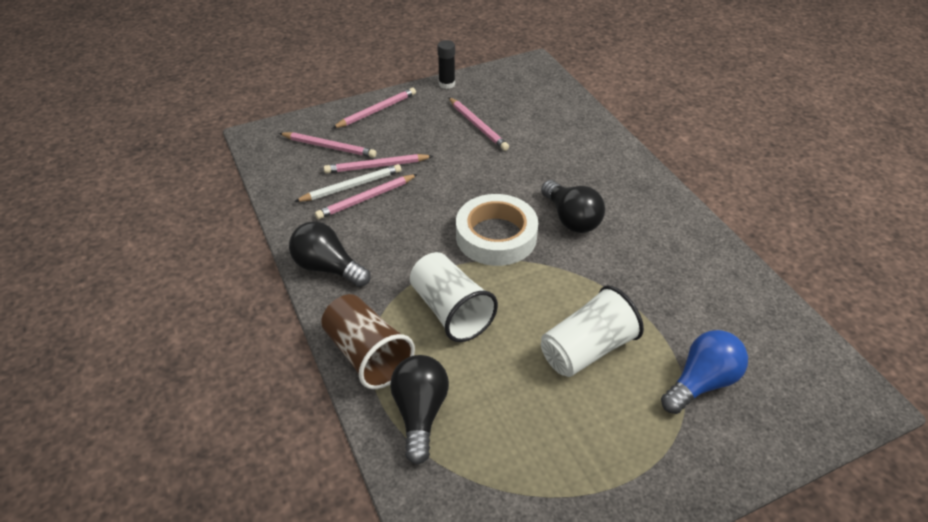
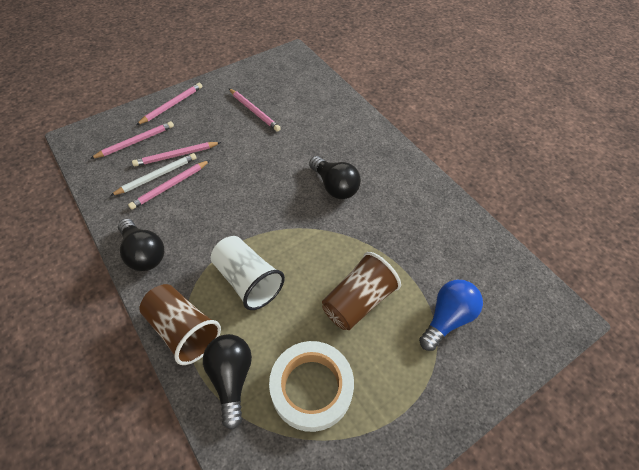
camera: 10 degrees left, 10 degrees up
(328, 268) = (143, 253): black light bulb -> black light bulb turned 150 degrees counterclockwise
(329, 147) = (136, 142): pink pencil -> pink pencil turned 45 degrees counterclockwise
(447, 84) = (226, 76): black glue stick -> none
(496, 236) = (278, 208): white tape -> white tape (311, 388)
(587, 349) = (358, 301): white cup -> brown cup

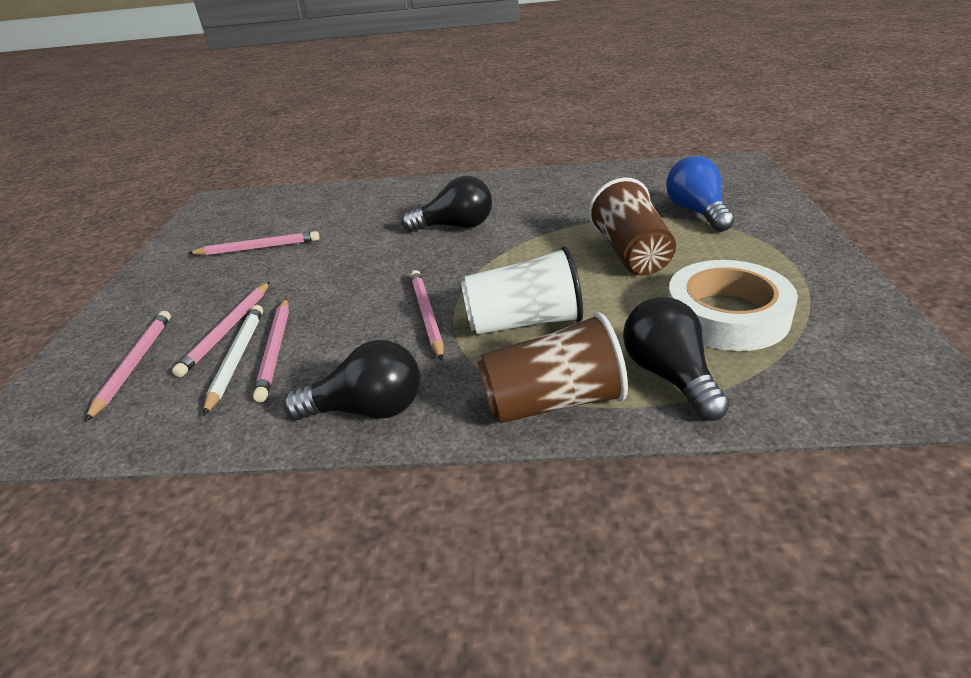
camera: 50 degrees left, 20 degrees down
(172, 105) = (126, 310): pink pencil -> pink pencil (426, 315)
(231, 378) = (670, 376): black light bulb -> black light bulb turned 45 degrees clockwise

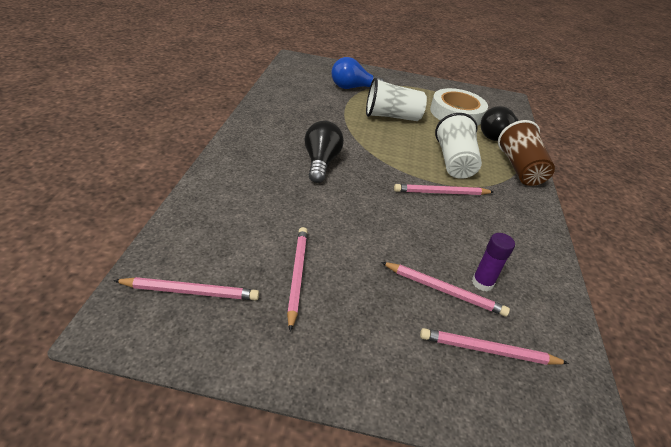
camera: 90 degrees left, 5 degrees up
(237, 358) = (482, 283): white pencil -> purple glue stick
(275, 350) = (473, 262): pink pencil -> pink pencil (191, 291)
(367, 409) = (531, 225): black light bulb -> none
(631, 254) = (391, 116): brown cup -> white cup

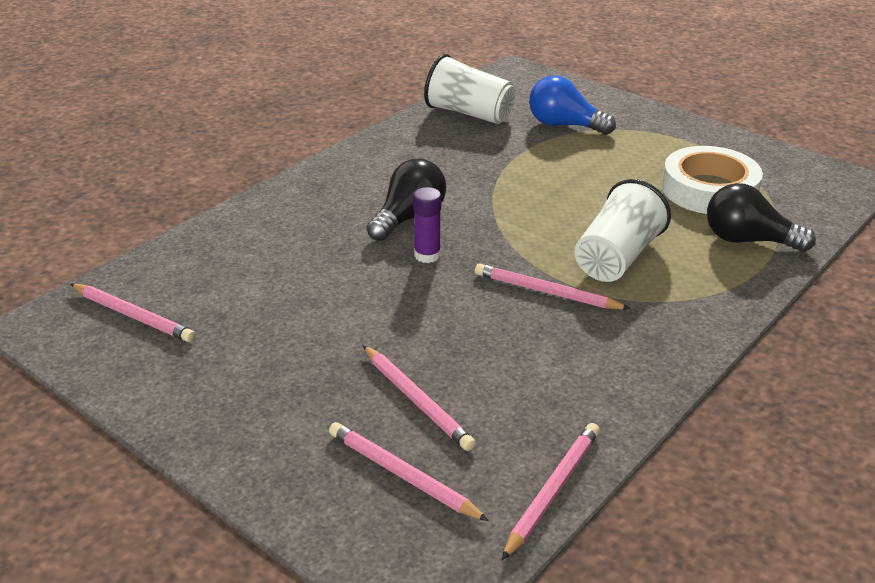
camera: 35 degrees right, 5 degrees down
(297, 275) = (254, 333): pink pencil -> pink pencil (552, 491)
(391, 116) = (584, 176): white cup -> white cup (469, 113)
(482, 283) = (480, 408): purple glue stick -> purple glue stick (427, 255)
(520, 169) = (726, 291): brown cup -> none

